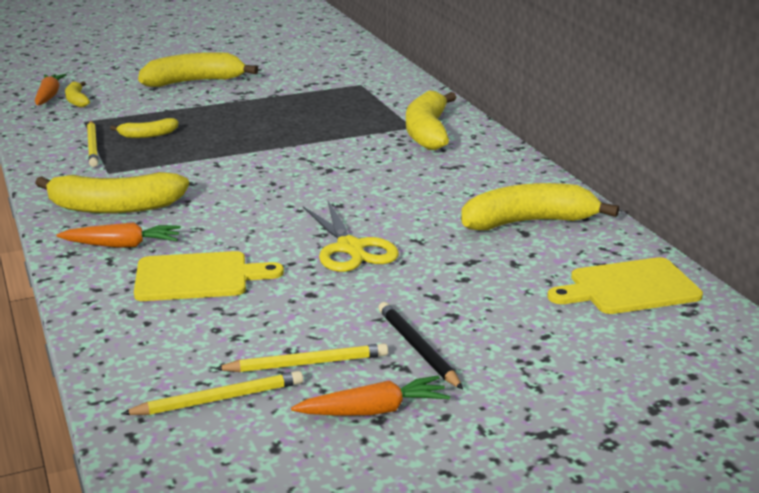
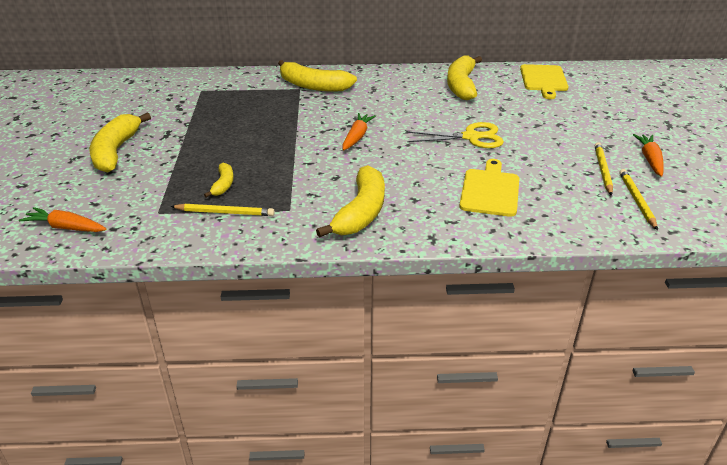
camera: 70 degrees left, 10 degrees up
(77, 100) = (97, 213): yellow banana -> none
(122, 245) = (429, 214): orange carrot -> orange carrot (357, 137)
(417, 348) = (592, 139): black pencil -> none

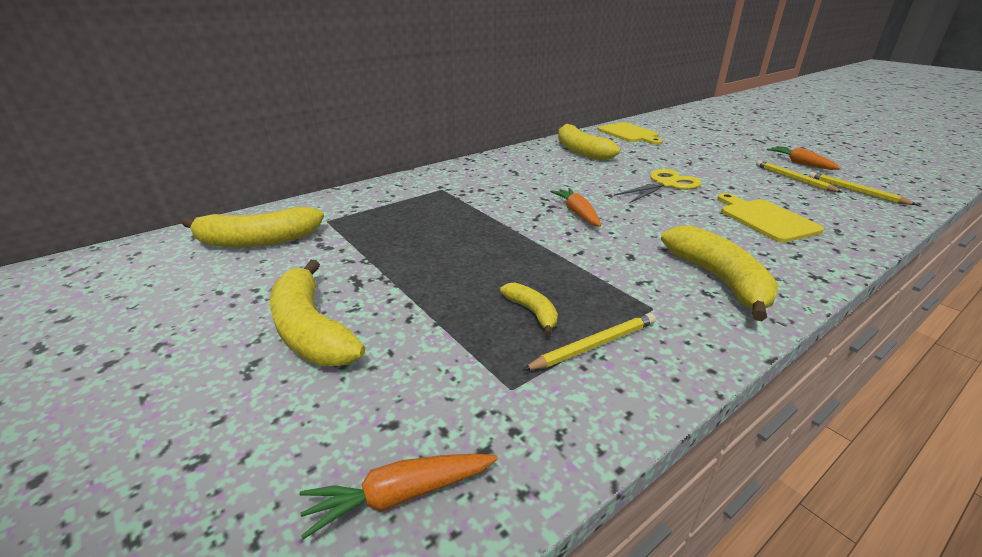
camera: 35 degrees left, 5 degrees down
(313, 86) = (452, 183): yellow banana -> yellow banana (257, 241)

